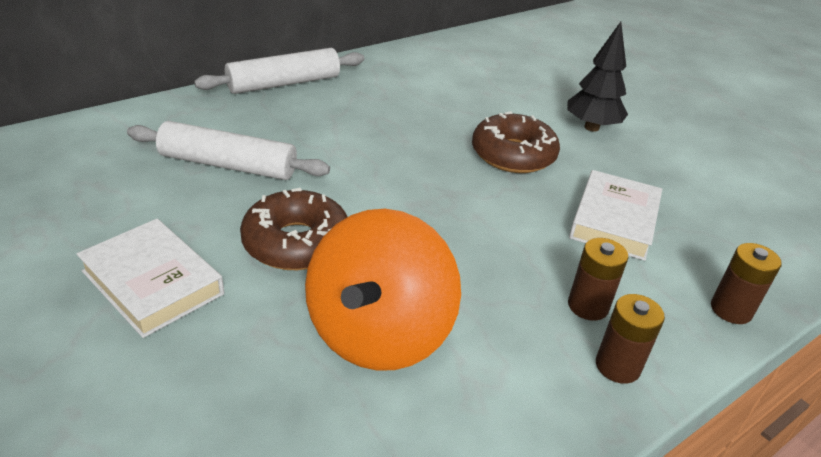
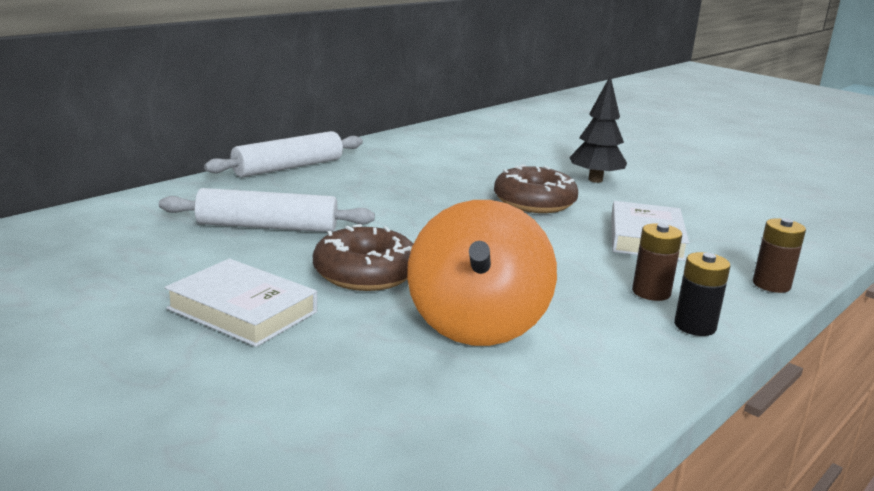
camera: 10 degrees left, 15 degrees down
(617, 366) = (695, 326): brown battery -> black battery

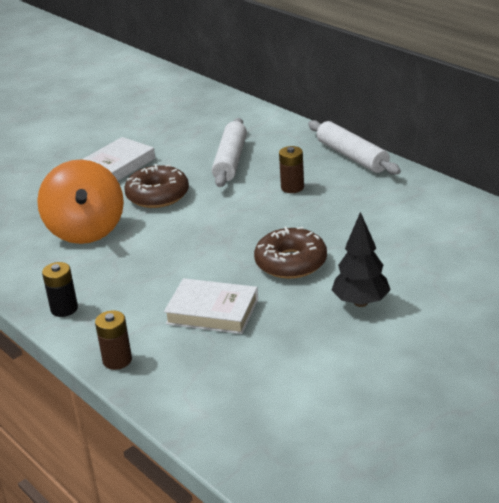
camera: 100 degrees right, 10 degrees up
(477, 325) = (86, 230): orange spinning top -> orange spinning top turned 120 degrees counterclockwise
(651, 292) = (114, 298): brown battery -> brown battery (292, 187)

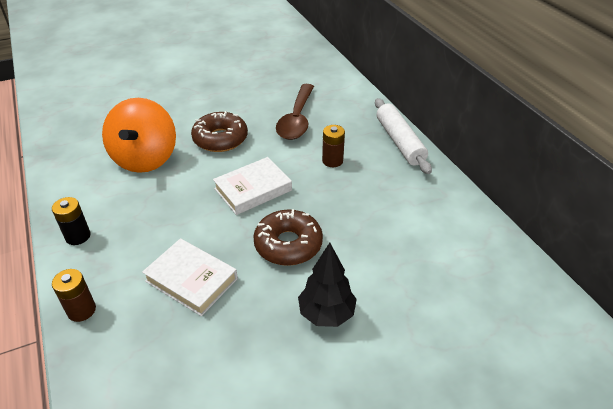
camera: 15 degrees right, 10 degrees up
(118, 165) = (208, 101): white book -> white book (253, 189)
(230, 161) = (297, 119): white rolling pin -> brown spoon

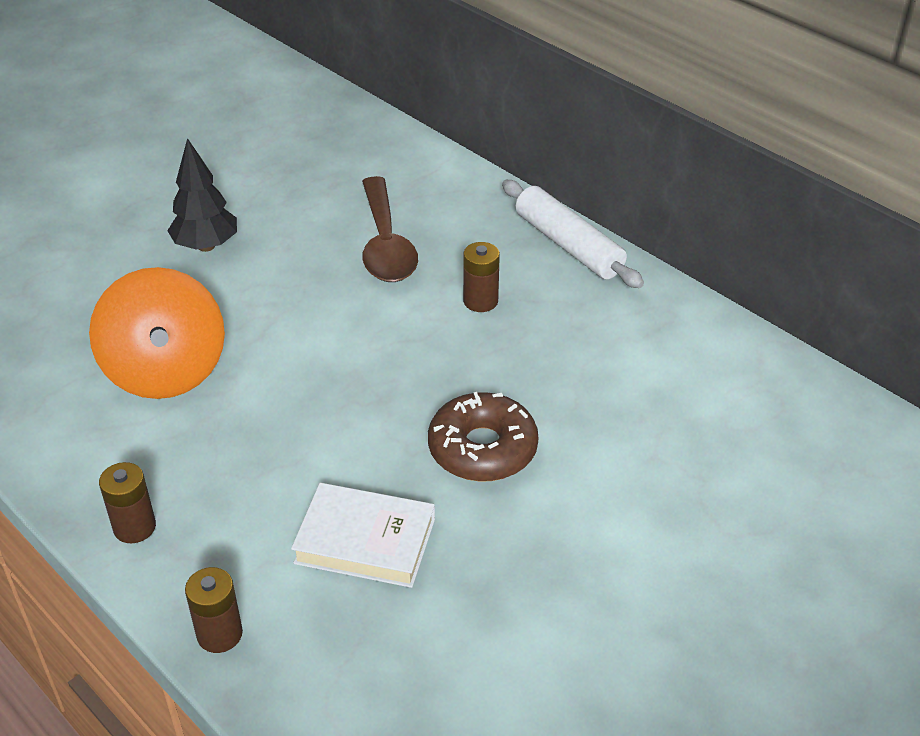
camera: 20 degrees left, 0 degrees up
(78, 236) = (134, 527): black battery -> brown battery
(220, 139) = (276, 307): brown donut -> none
(253, 189) = (380, 378): white book -> none
(326, 314) = (590, 531): black tree -> black tree (206, 246)

